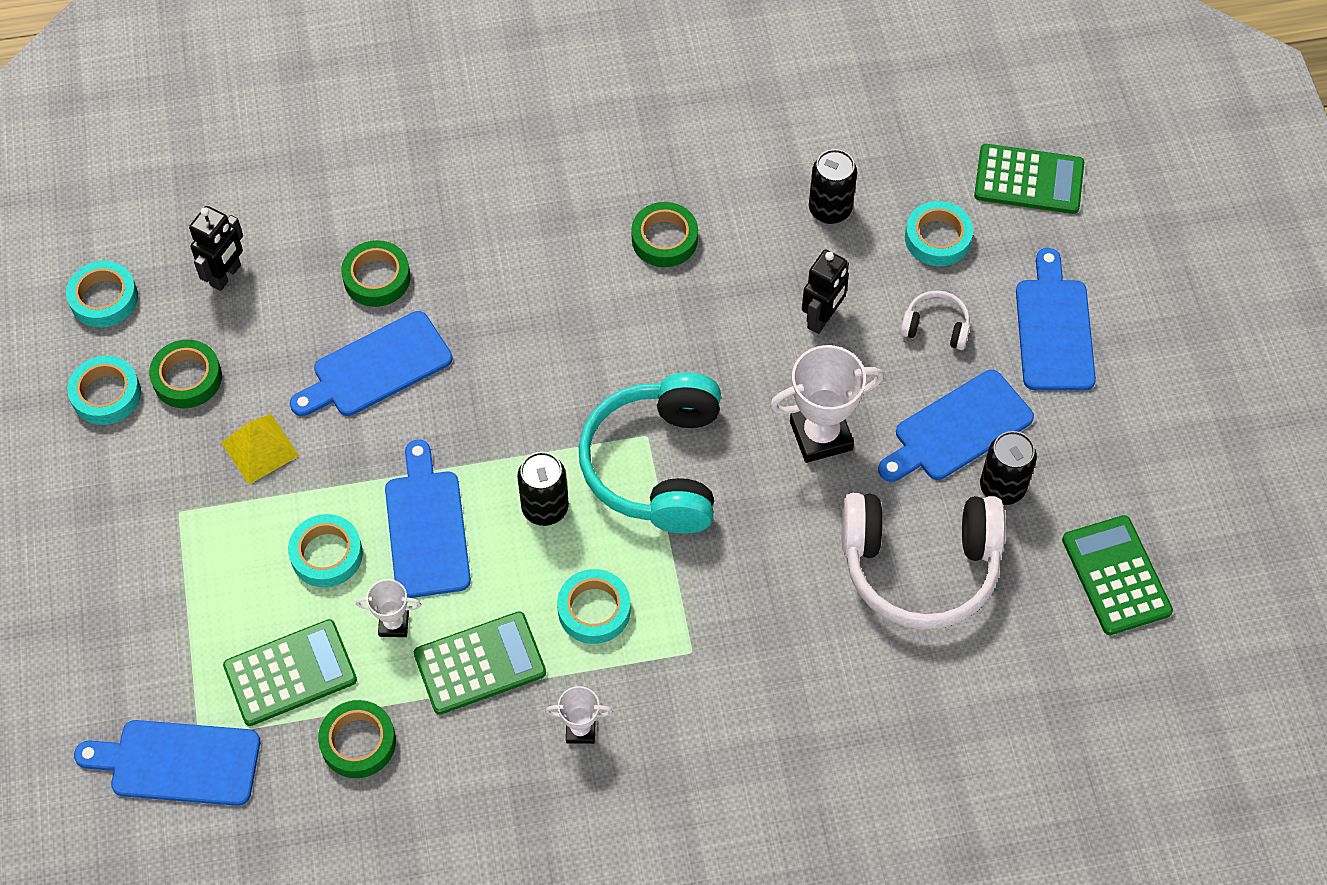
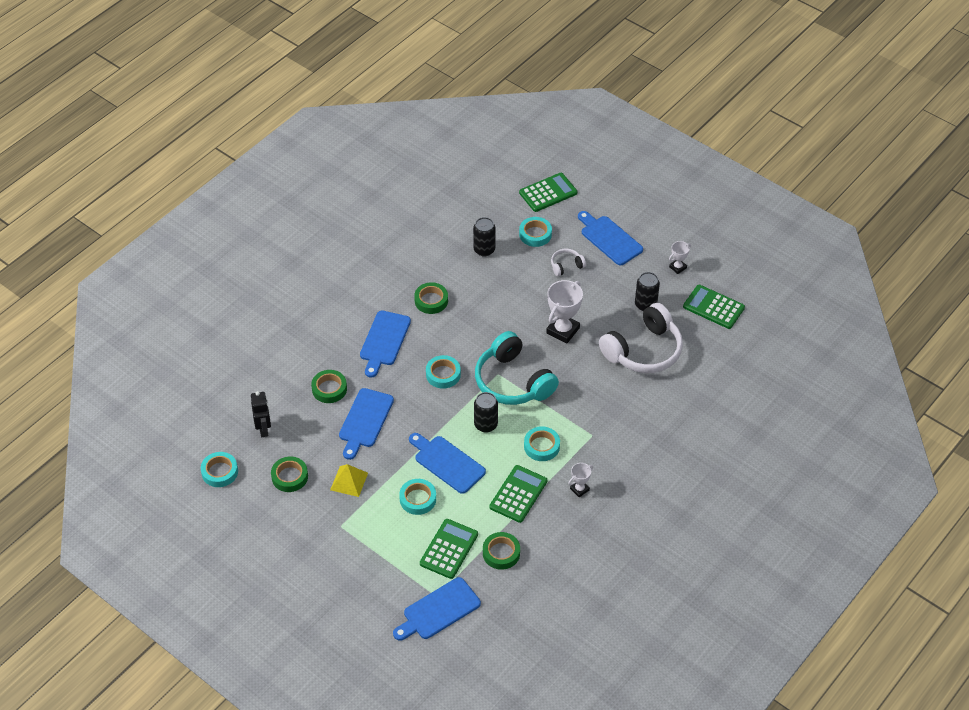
camera: 40 degrees left, 10 degrees down
(106, 394) = (261, 505): turquoise tape -> turquoise tape (443, 374)
(394, 624) = (471, 504): white trophy -> white trophy (677, 267)
(822, 318) = (521, 290): black robot -> none
(958, 429) = (610, 295): blue cutting board -> blue cutting board (384, 341)

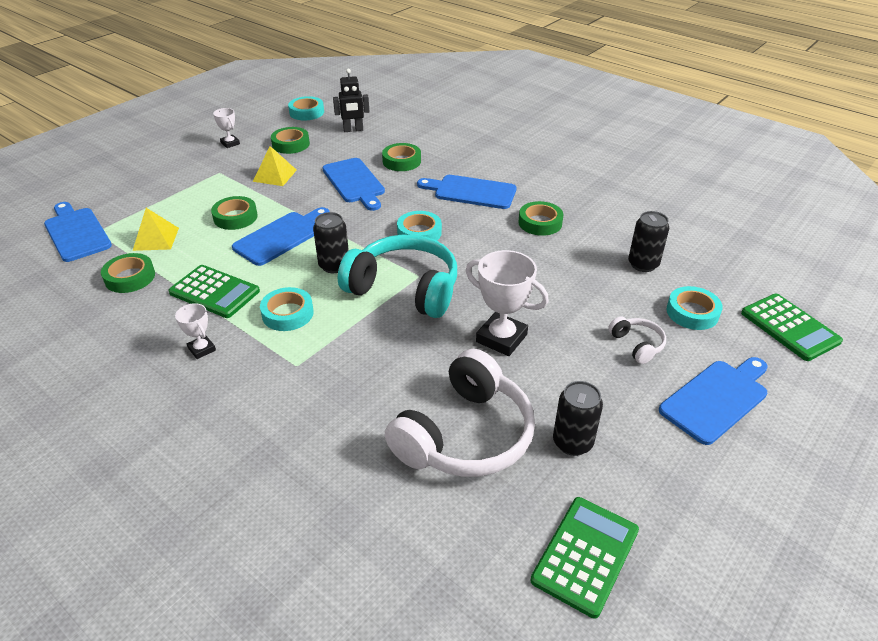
camera: 90 degrees right, 10 degrees down
(365, 421) = (354, 182): blue cutting board -> blue cutting board turned 135 degrees counterclockwise
(418, 499) = (235, 217): turquoise tape -> green tape
(449, 549) = (156, 239): green calculator -> yellow pyramid
(513, 381) = (404, 288): turquoise headphones -> turquoise headphones turned 60 degrees clockwise
(643, 350) = (465, 435): white headphones -> white headphones turned 105 degrees counterclockwise
(677, 267) = (679, 498): white trophy -> white trophy (230, 143)

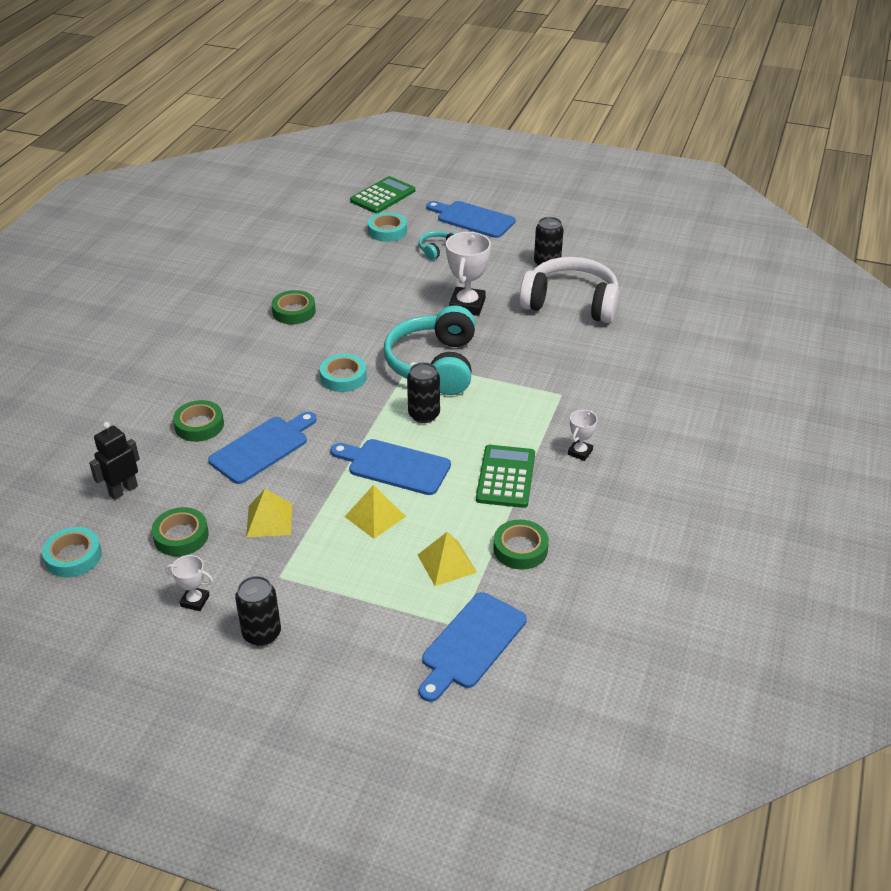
camera: 110 degrees left, 0 degrees up
(230, 143) = (195, 601): white trophy -> white trophy turned 75 degrees clockwise
(235, 217) = (375, 516): green tape -> yellow pyramid
(287, 313) = (506, 420): turquoise tape -> none
(353, 130) = (123, 490): black robot -> black robot turned 105 degrees counterclockwise
(471, 192) = (252, 361): blue cutting board -> none
(585, 555) = (622, 251): green calculator -> none
(637, 344) = (438, 250): white headphones -> turquoise headphones
(643, 264) = (335, 255): black can -> black can (262, 634)

